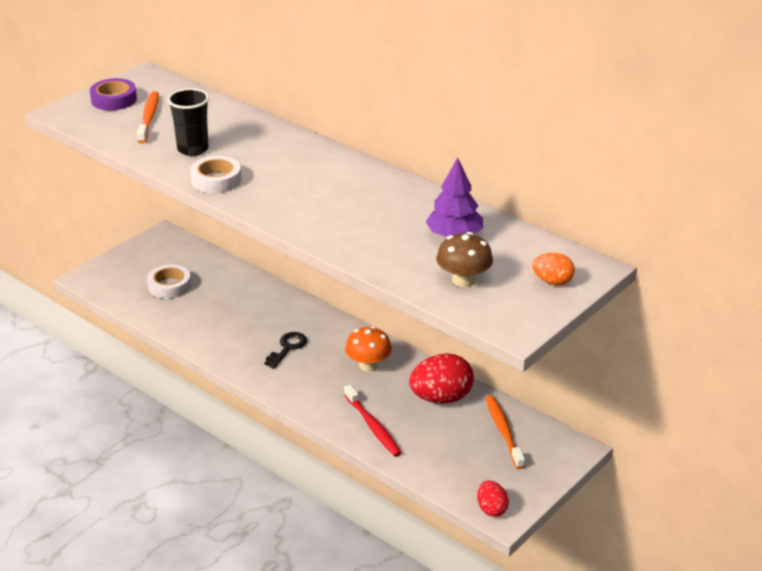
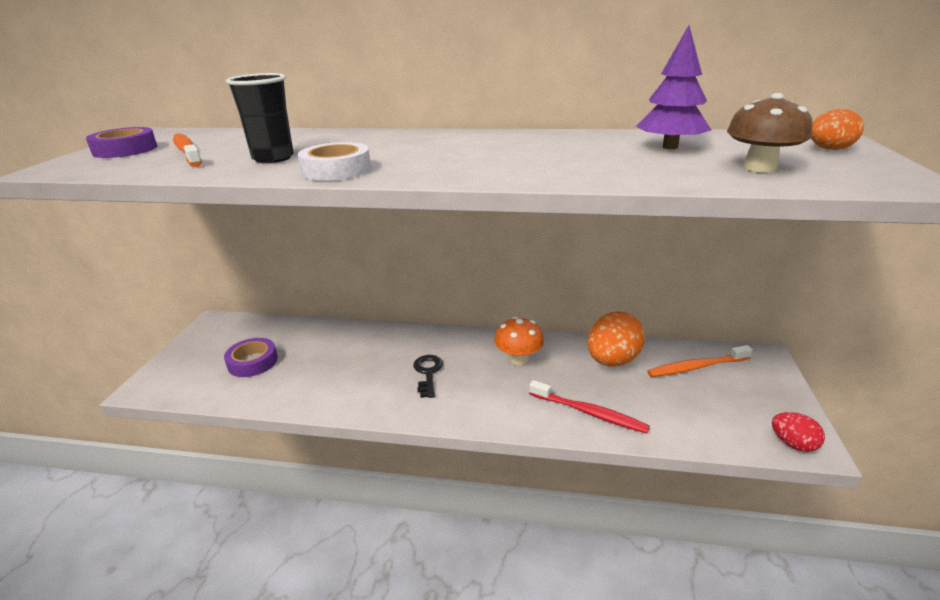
camera: 30 degrees left, 5 degrees down
(169, 286) = (252, 362): white tape -> purple tape
(441, 398) = (612, 361): red egg -> orange egg
(503, 432) = (697, 367): orange toothbrush -> orange toothbrush turned 60 degrees counterclockwise

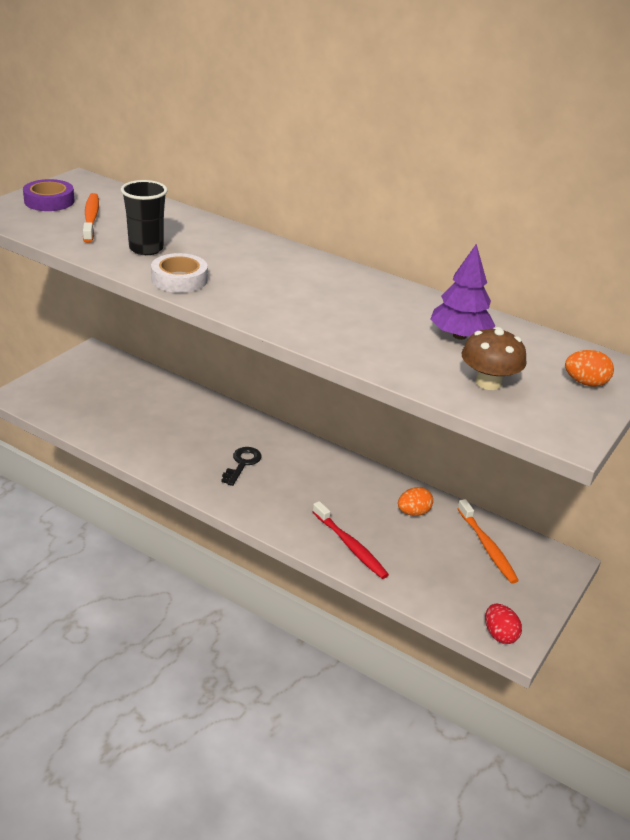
camera: 20 degrees right, 5 degrees up
(252, 362) = (107, 402): purple tape -> none
(518, 359) = (330, 480): orange mushroom -> none
(612, 361) = (413, 512): orange egg -> orange egg, size x0.55
(697, 367) = (487, 546): orange toothbrush -> orange toothbrush turned 120 degrees counterclockwise

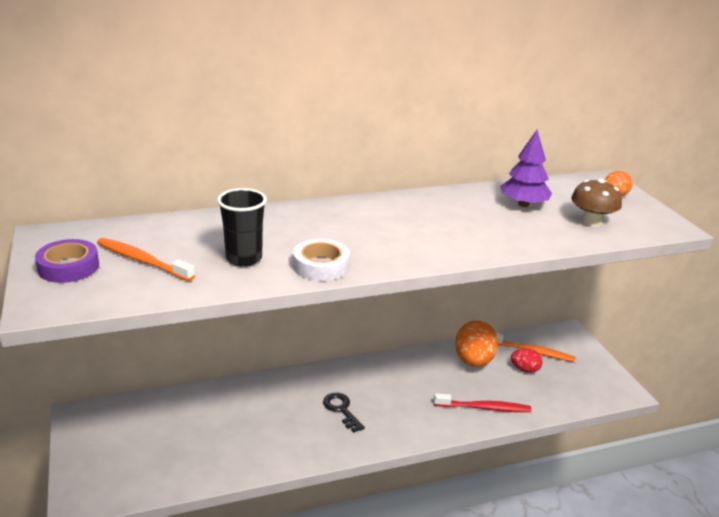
camera: 50 degrees left, 5 degrees down
(413, 512) = (473, 361): orange egg -> orange egg, size x1.83
(499, 635) = (616, 393): red egg -> red egg (525, 369)

